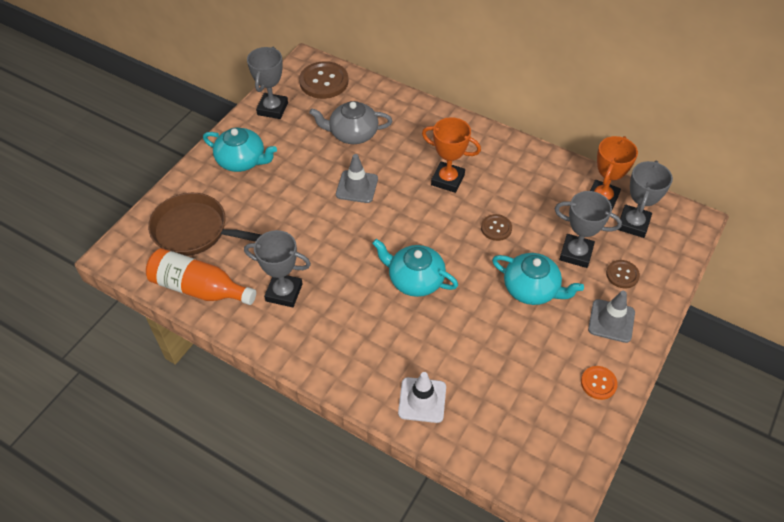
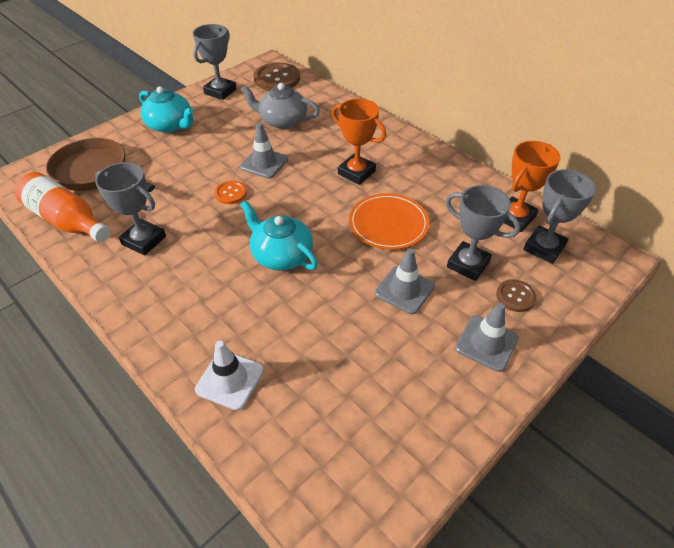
camera: 15 degrees right, 5 degrees down
(496, 228) = (388, 224): brown button -> orange plate
(532, 289) = (404, 290): turquoise teapot -> grey traffic cone
(598, 383) = (447, 411): orange button -> orange button (230, 193)

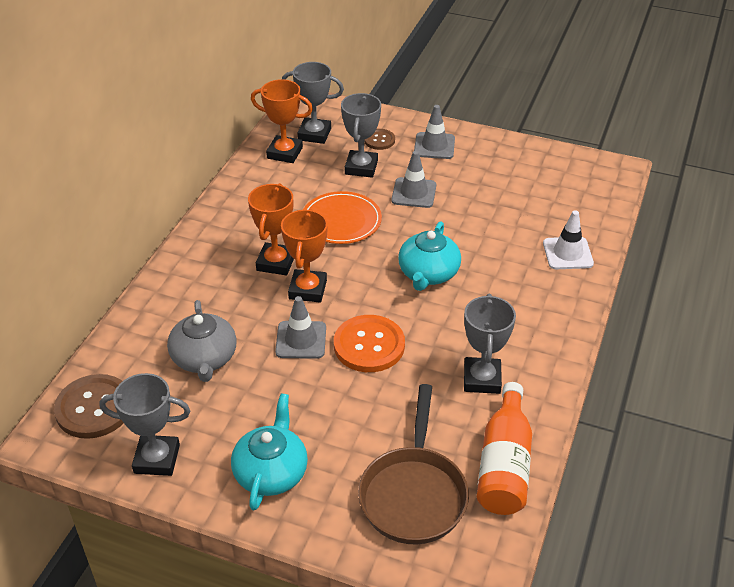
camera: 115 degrees left, 5 degrees down
(230, 193) = (369, 345): orange button -> orange button, size x1.83
(313, 180) = (308, 289): none -> orange trophy

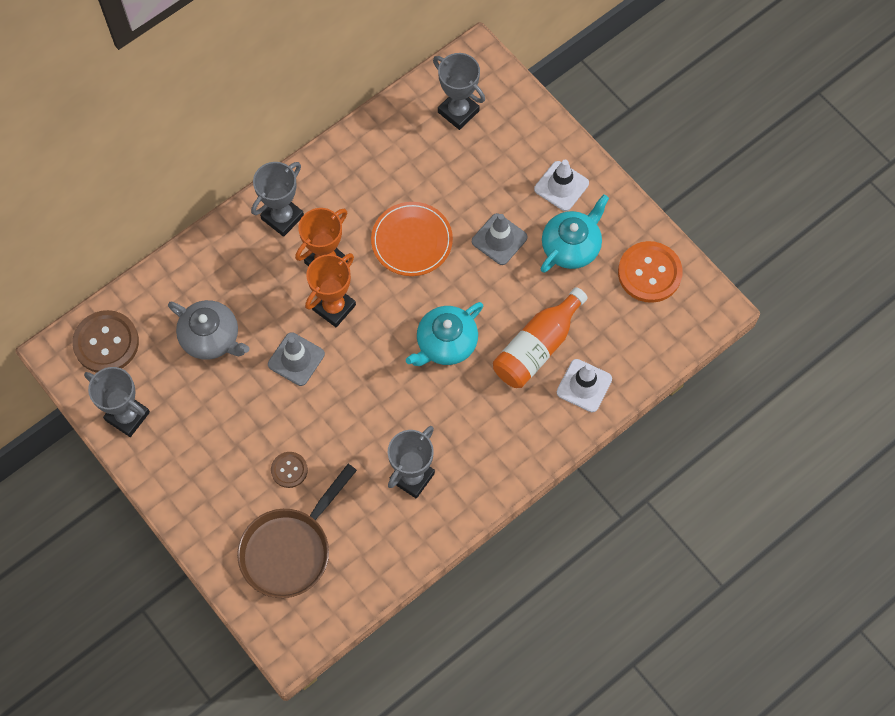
camera: 30 degrees right, 25 degrees up
(204, 358) = (211, 338): grey teapot -> grey teapot turned 75 degrees counterclockwise
(271, 472) = (201, 473): turquoise teapot -> turquoise teapot (571, 246)
(284, 153) = (415, 124): orange trophy -> none
(361, 167) = (473, 180): grey trophy -> grey trophy (282, 217)
(369, 345) = (346, 394): orange button -> orange button (649, 273)
(379, 140) = (514, 151): brown button -> brown button (289, 470)
(434, 146) = (561, 186): grey traffic cone -> white traffic cone
(504, 465) = (372, 563): orange bottle -> orange bottle (537, 347)

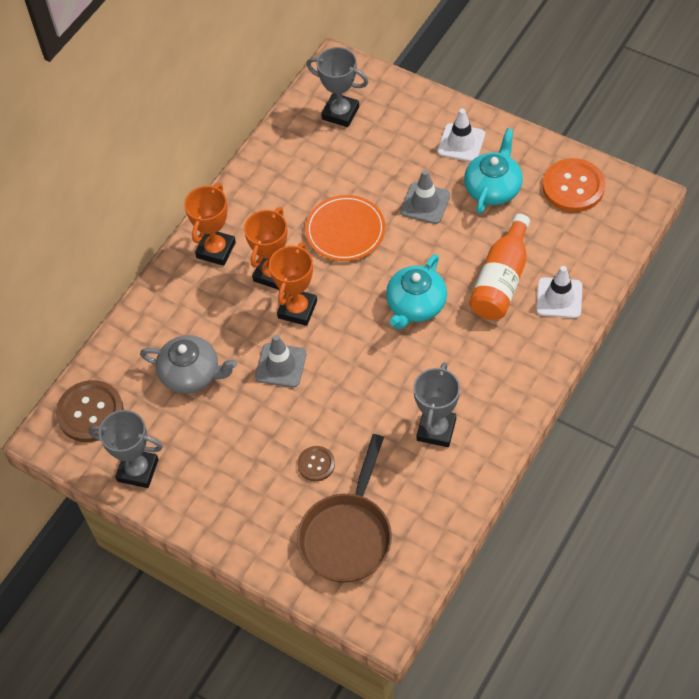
camera: 15 degrees left, 10 degrees down
(282, 217) = (216, 250): grey trophy -> orange trophy

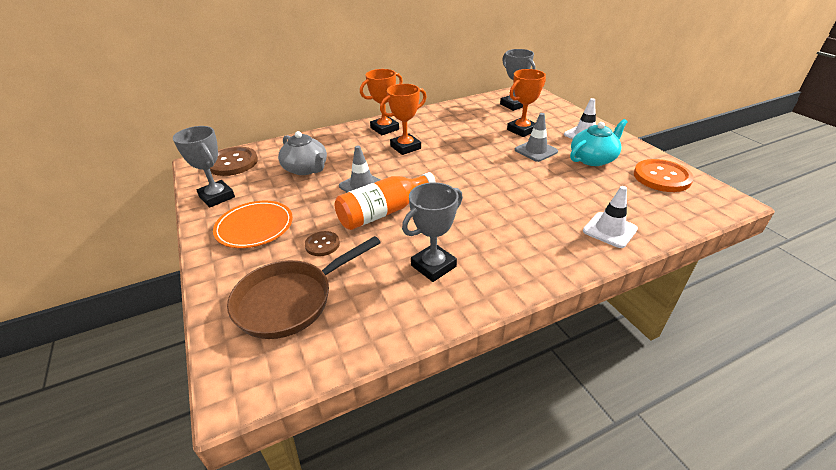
camera: 30 degrees right, 20 degrees down
(297, 309) = (402, 166): orange trophy -> orange trophy (522, 130)
(345, 230) = (470, 145): orange plate -> orange plate (254, 226)
(415, 305) = (485, 192): turquoise teapot -> none
(501, 280) = (564, 203): orange bottle -> orange bottle (383, 212)

